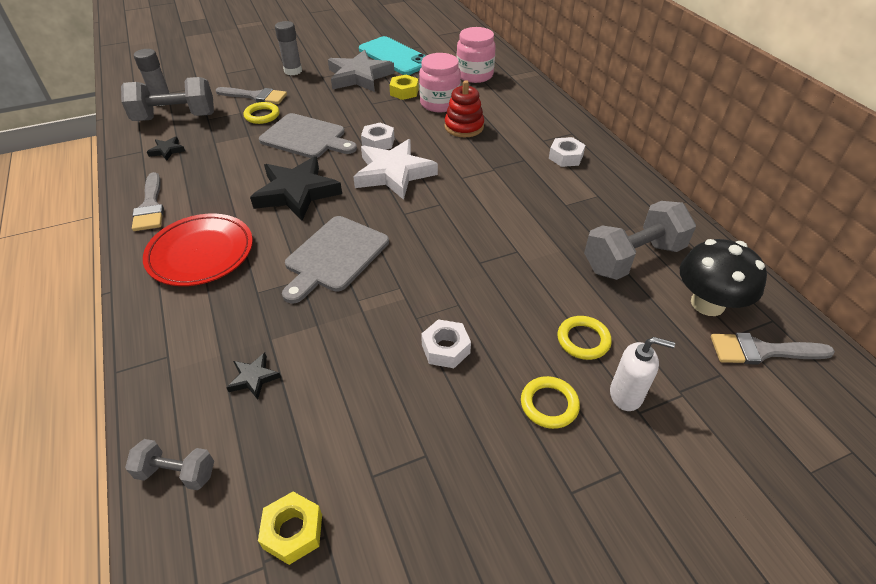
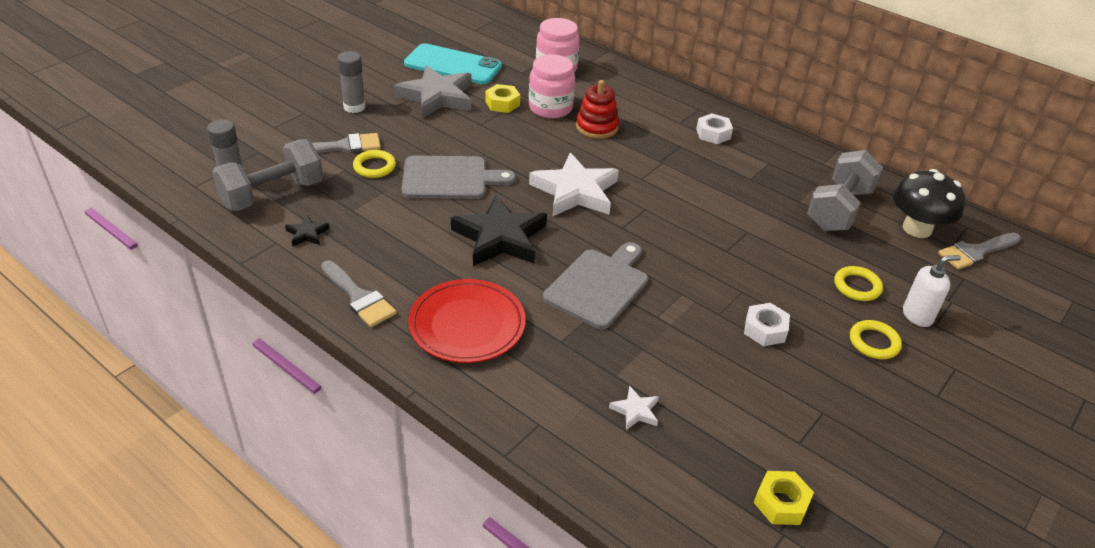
camera: 30 degrees left, 5 degrees down
(177, 473) = (650, 505): grey dumbbell -> none
(254, 378) = (635, 411): black star -> white star
(334, 256) = (599, 286): grey cutting board -> grey cutting board turned 150 degrees counterclockwise
(378, 142) = (529, 164): white nut -> none

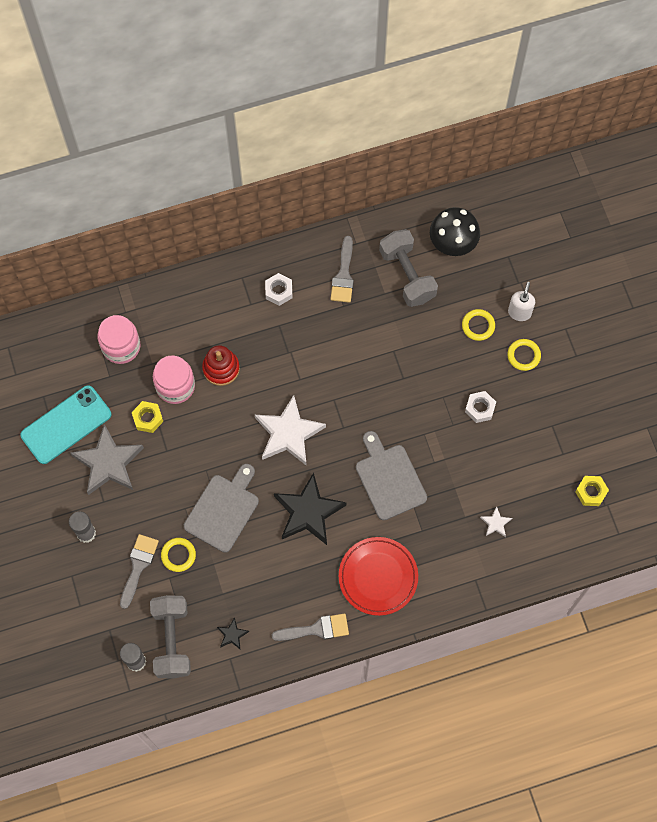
camera: 55 degrees left, 30 degrees up
(976, 252) = (492, 227): grey brush -> grey brush (343, 275)

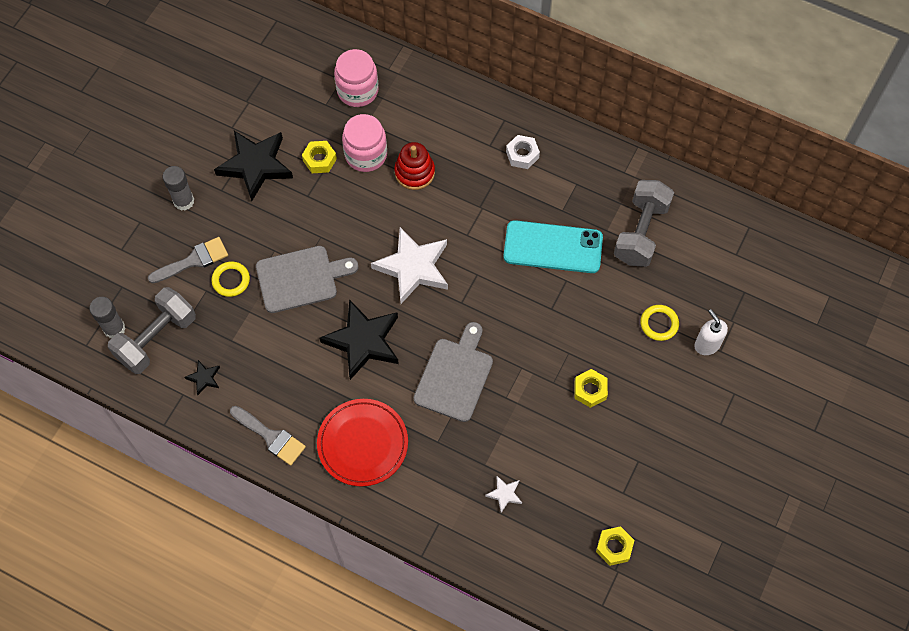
camera: 45 degrees right, 5 degrees down
(66, 425) = (256, 111): turquoise phone -> turquoise phone (553, 247)
(108, 463) = (256, 165): grey star -> black star
(343, 275) = (588, 187): grey brush -> none
(453, 242) = (707, 240): black mushroom -> none
(480, 408) = (590, 390): white nut -> yellow nut
(519, 312) = (707, 344): white soap dispenser -> white soap dispenser turned 90 degrees counterclockwise
(523, 355) = (673, 382): yellow ring -> none

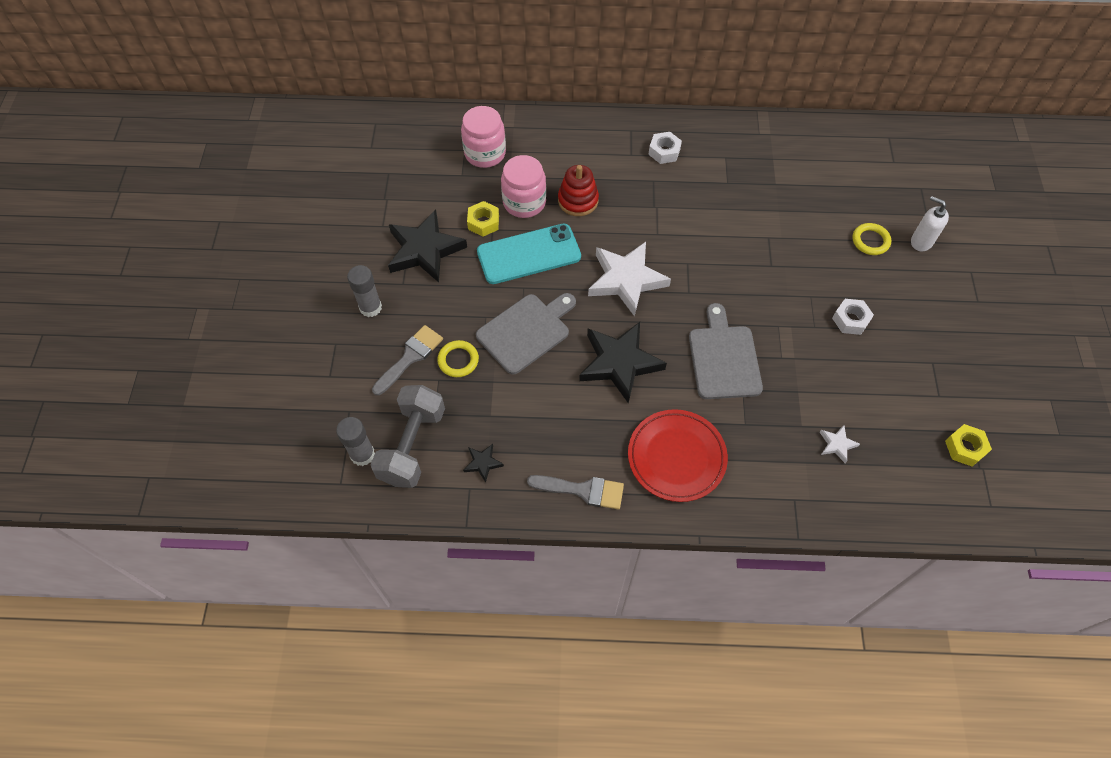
camera: 25 degrees left, 5 degrees down
(553, 247) = (739, 215): turquoise phone -> turquoise phone (529, 254)
(590, 390) = (850, 320): yellow nut -> white nut
(641, 232) = (805, 174): grey dumbbell -> none

